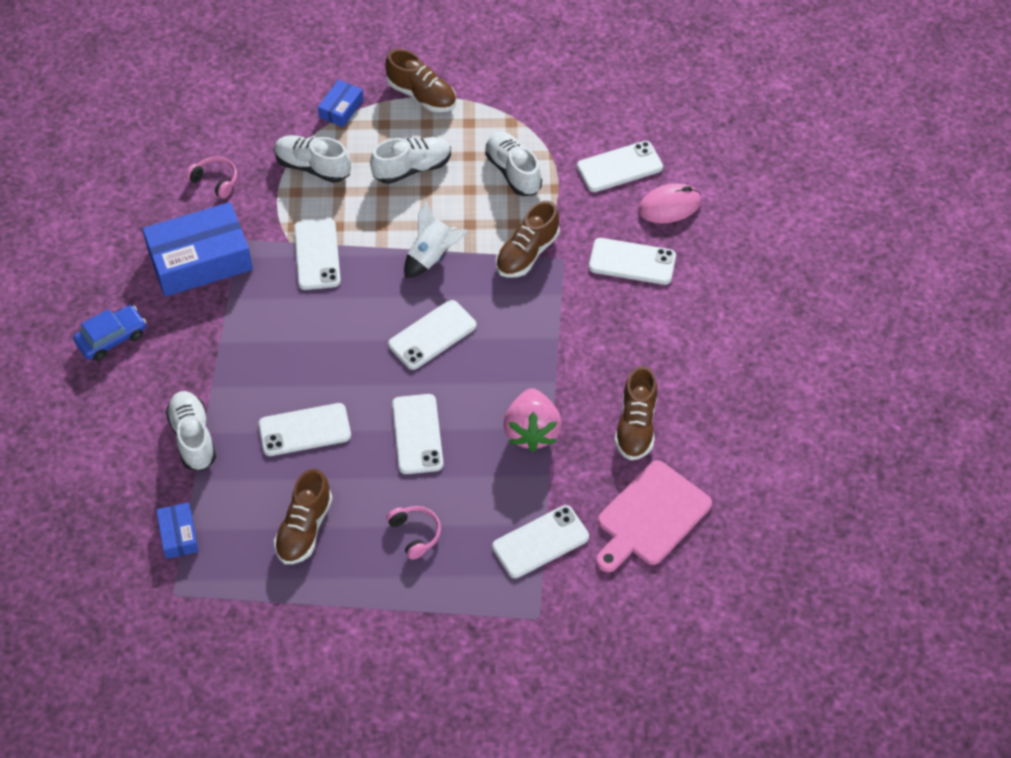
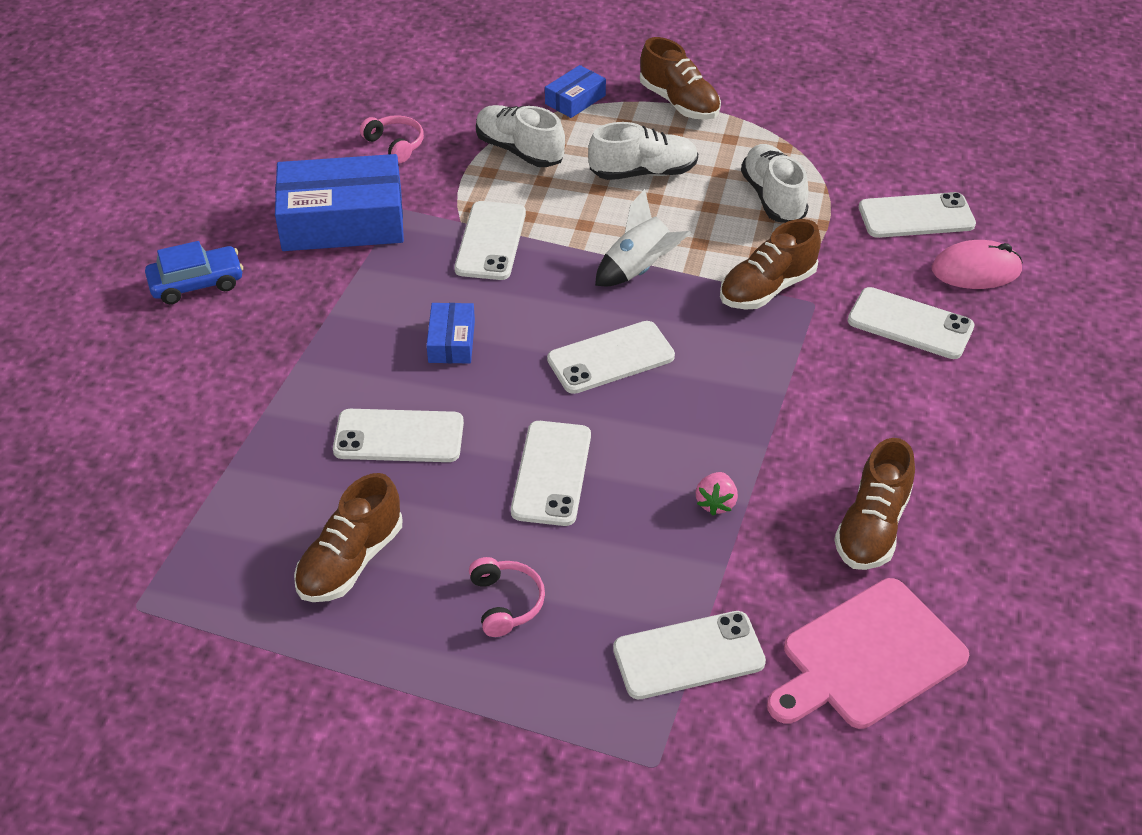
camera: 15 degrees right, 10 degrees down
(178, 535) = (176, 531): blue box -> blue box (451, 341)
(193, 438) = (248, 415): white shoe -> none
(532, 431) = (716, 503): pink strawberry -> pink strawberry, size x0.49

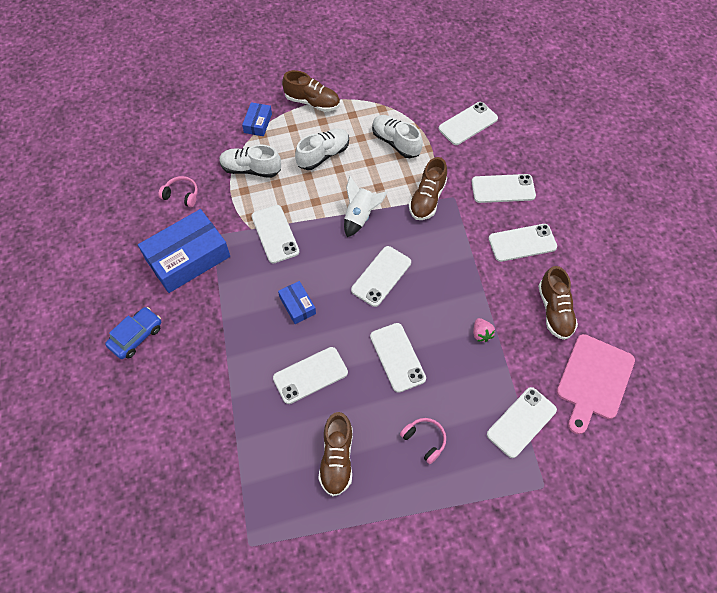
camera: 30 degrees left, 15 degrees up
(887, 410) = (522, 243): none -> white phone
(976, 270) = (512, 143): pink mouse -> none

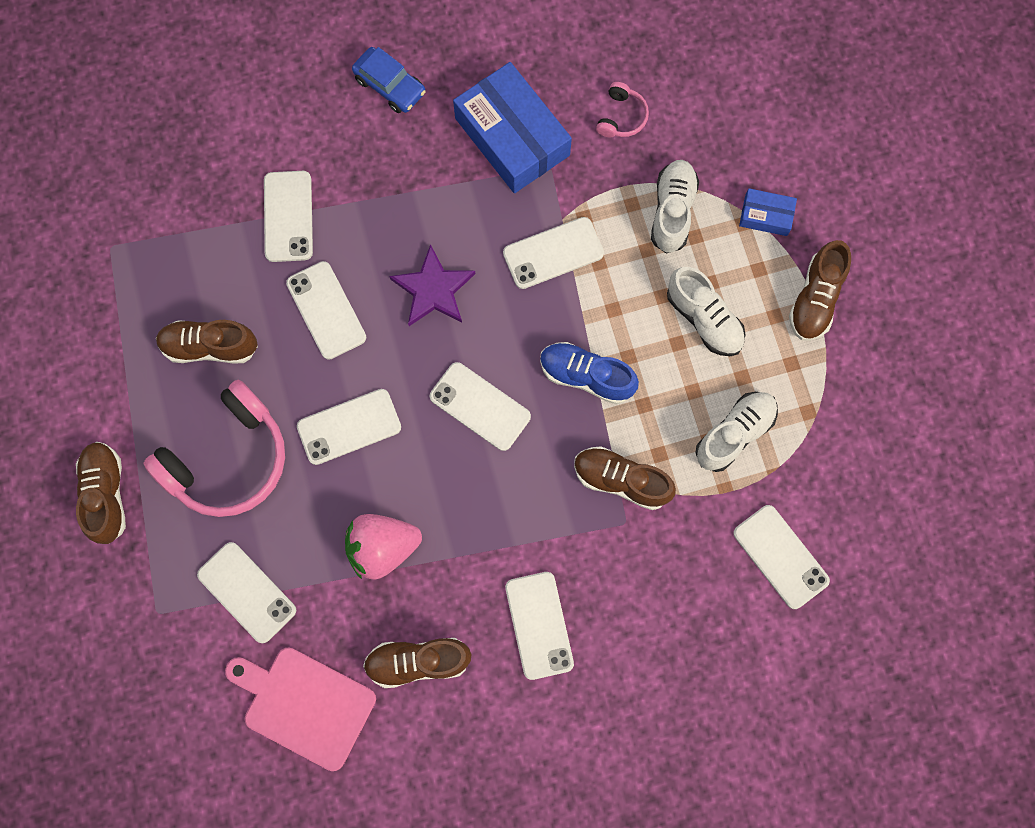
camera: 90 degrees right, 15 degrees up
(297, 305) = (433, 289): blue box -> purple star
(360, 216) = (586, 376): white rocket -> blue shoe
(424, 440) = (228, 459): pink headphones -> pink headphones, size x2.22
(457, 533) = (106, 494): none -> brown shoe
(481, 334) = (382, 547): pink strawberry -> pink strawberry, size x2.03
(503, 189) = (643, 604): white phone -> white phone (288, 216)

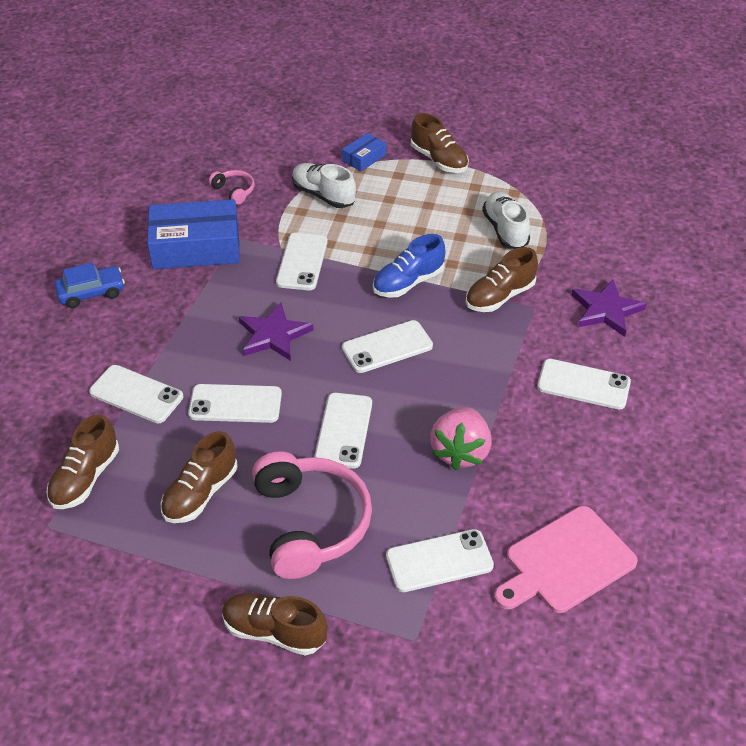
camera: 60 degrees left, 30 degrees down
(418, 661) = (571, 469): brown shoe -> brown shoe (85, 478)
(666, 601) = (606, 310): none -> purple star
(704, 319) = (412, 211): white shoe -> none
(780, 557) = (607, 244): white phone -> none

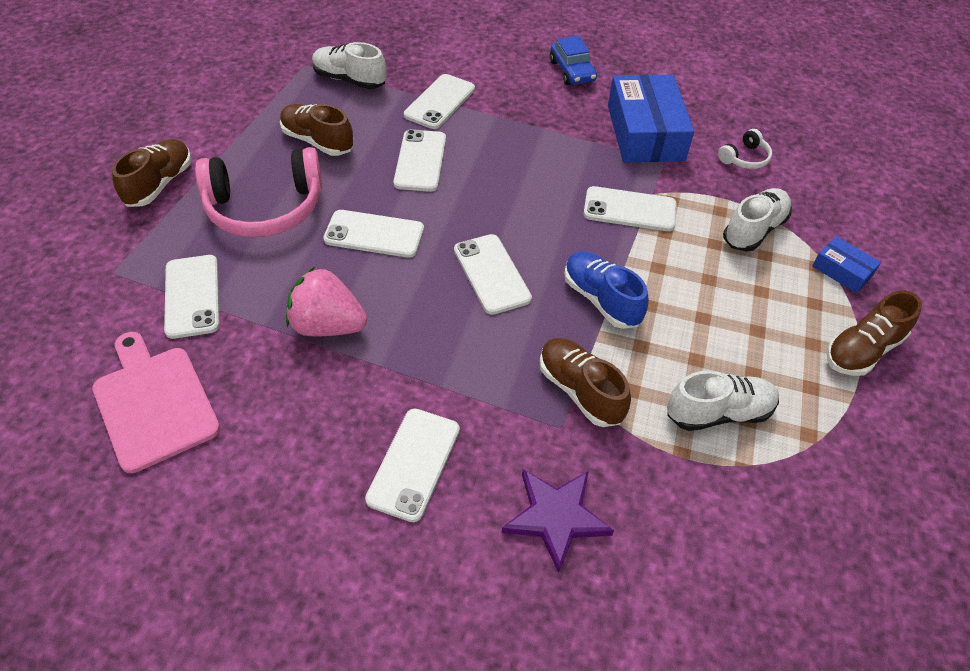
camera: 90 degrees right, 5 degrees up
(85, 478) = (349, 80): brown shoe -> white shoe
(234, 191) = (745, 158): pink headphones -> white headphones
(273, 335) = (513, 186): purple star -> none

